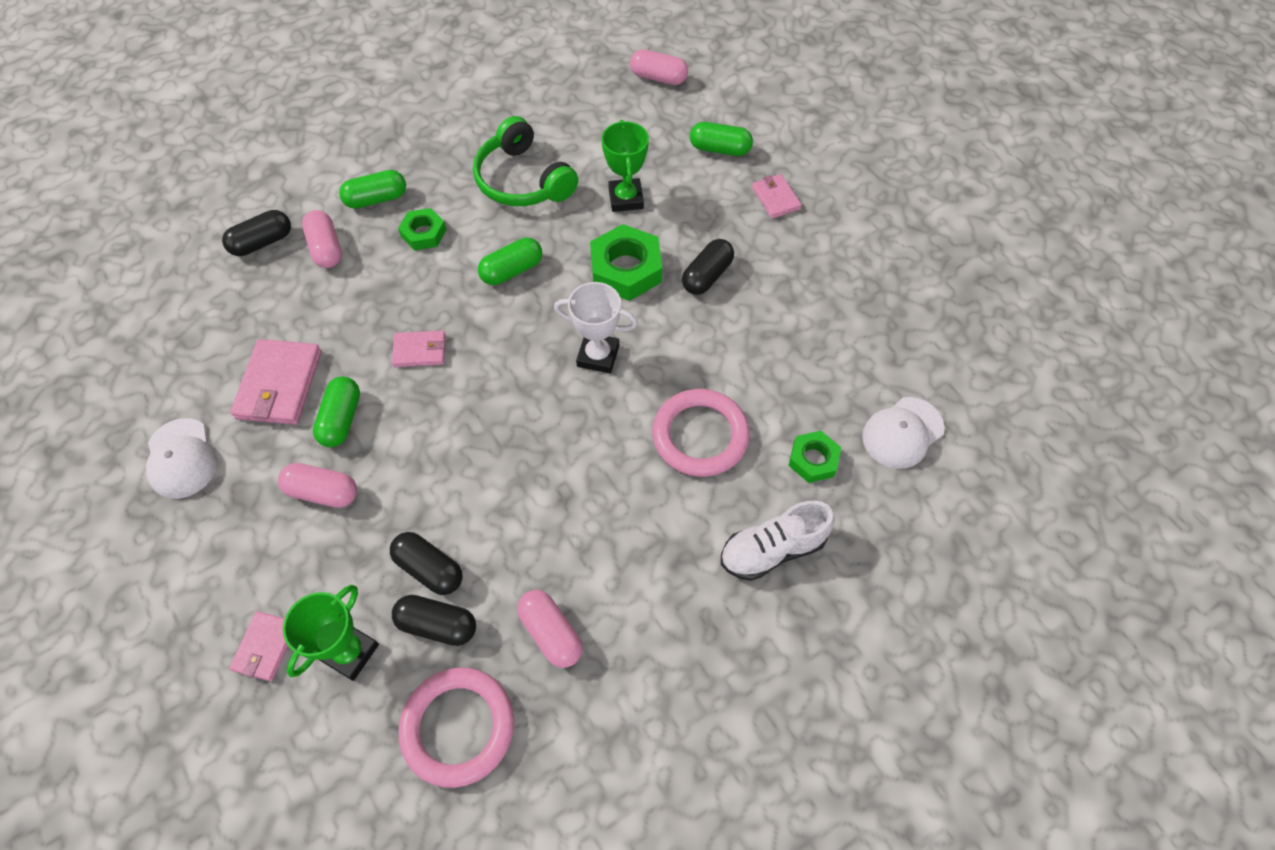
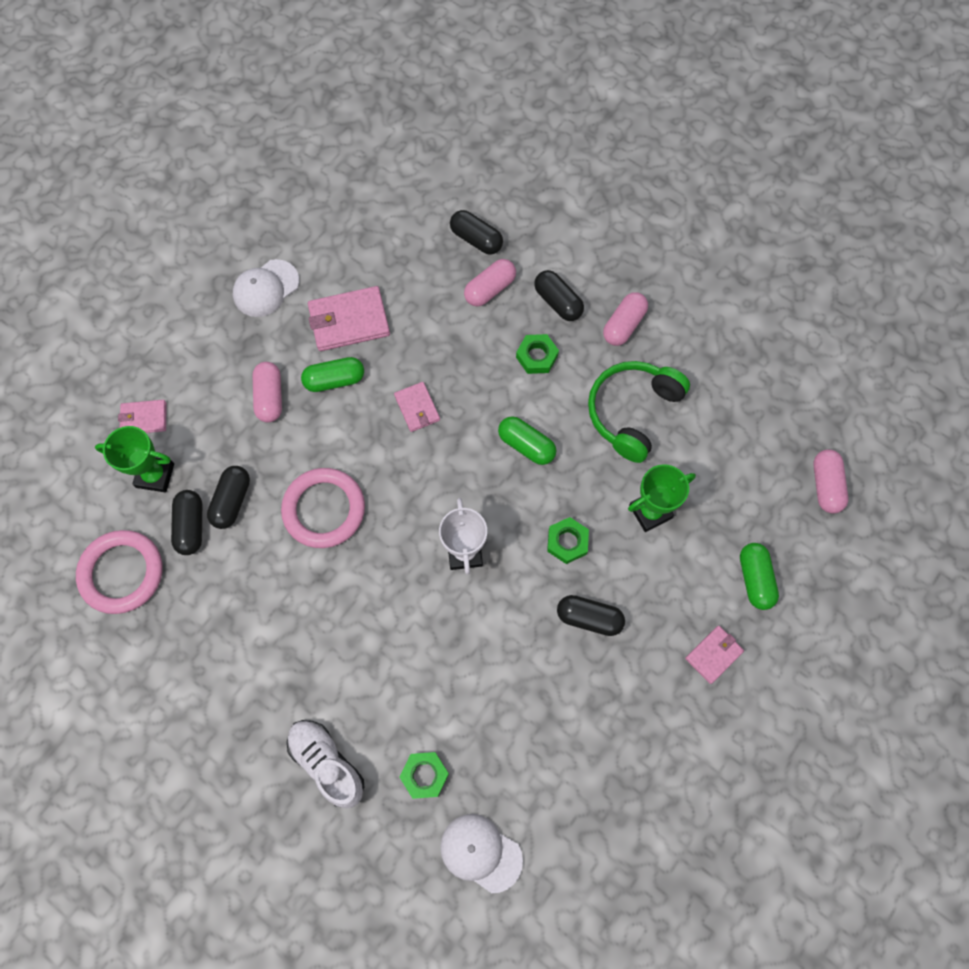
camera: 70 degrees right, 10 degrees up
(376, 199) = (558, 302): green capsule -> black capsule
(551, 633) = (207, 610): pink capsule -> pink capsule (623, 325)
(626, 269) = (567, 542): green nut -> green nut, size x0.60
(700, 435) = (415, 667): pink ring -> pink ring (324, 509)

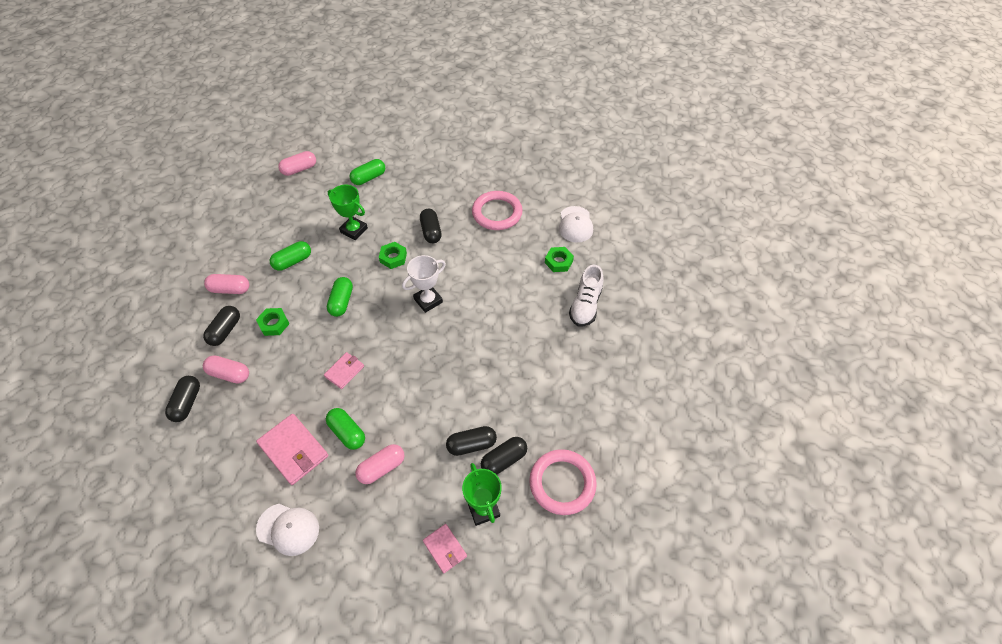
camera: 120 degrees left, 15 degrees down
(324, 509) = (445, 386): pink ring -> pink ring (497, 213)
(632, 412) = (293, 261): green headphones -> green capsule
(713, 654) = (419, 179): pink wallet -> none

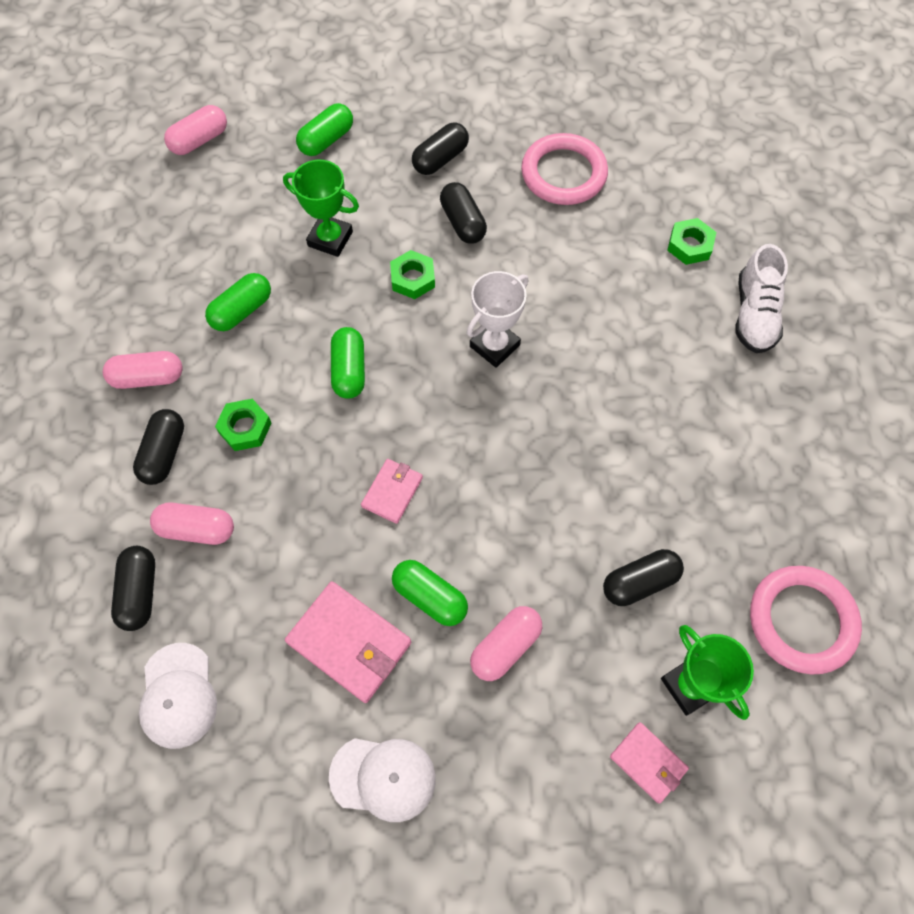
camera: 10 degrees left, 10 degrees up
(504, 460) = (698, 598): black capsule -> black capsule (440, 159)
(575, 224) = (698, 176): white cap -> white cap (178, 695)

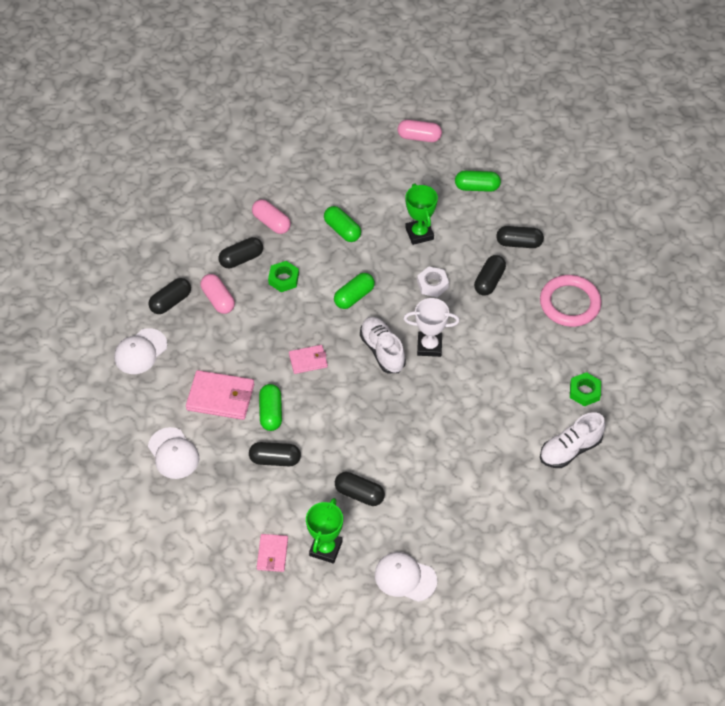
camera: 50 degrees right, 10 degrees down
(242, 311) = (342, 230): green capsule -> green capsule turned 45 degrees clockwise
(349, 642) = (221, 397): pink wallet -> pink wallet turned 75 degrees counterclockwise
(413, 278) = (432, 284): green nut -> white nut
(455, 399) = (382, 351): none -> white shoe
(505, 647) = (275, 459): pink capsule -> black capsule
(801, 621) = (405, 577): pink ring -> white cap

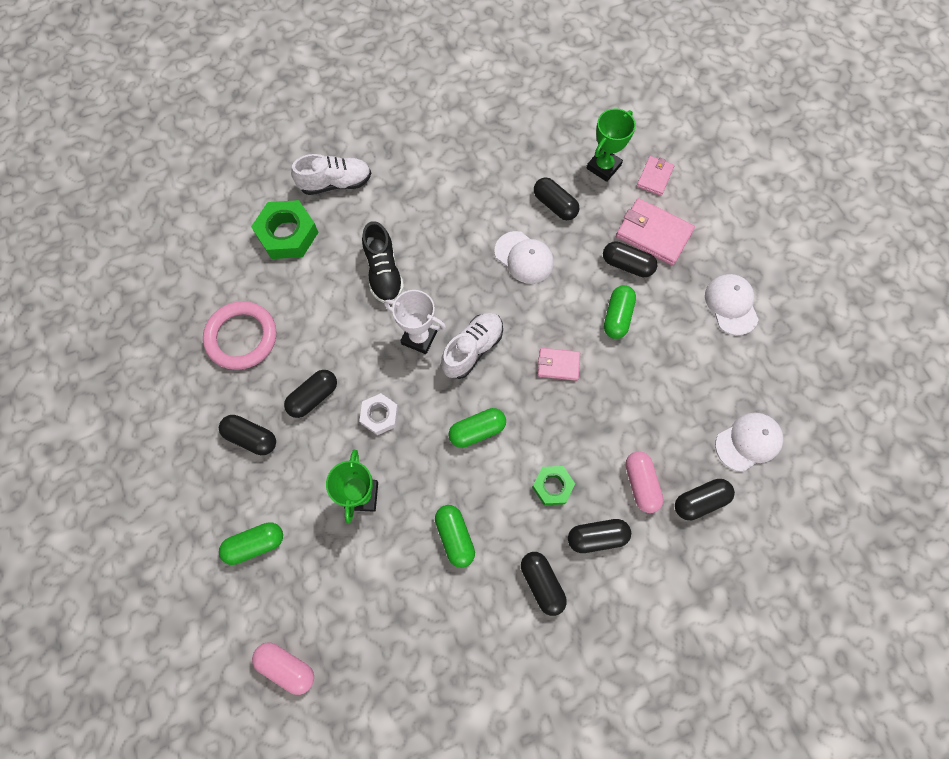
camera: 160 degrees left, 15 degrees up
(221, 397) = (667, 352): pink wallet -> pink wallet (653, 234)
(271, 223) = (542, 583): pink capsule -> black capsule
(382, 351) = (472, 349): white shoe -> white shoe turned 135 degrees counterclockwise
(405, 577) = (541, 122): white cap -> white cap (524, 257)
(477, 187) = (255, 544): green capsule -> green capsule turned 45 degrees counterclockwise
(484, 386) = (384, 272): none -> black shoe
(584, 391) = (287, 234): green nut -> green nut, size x1.68

